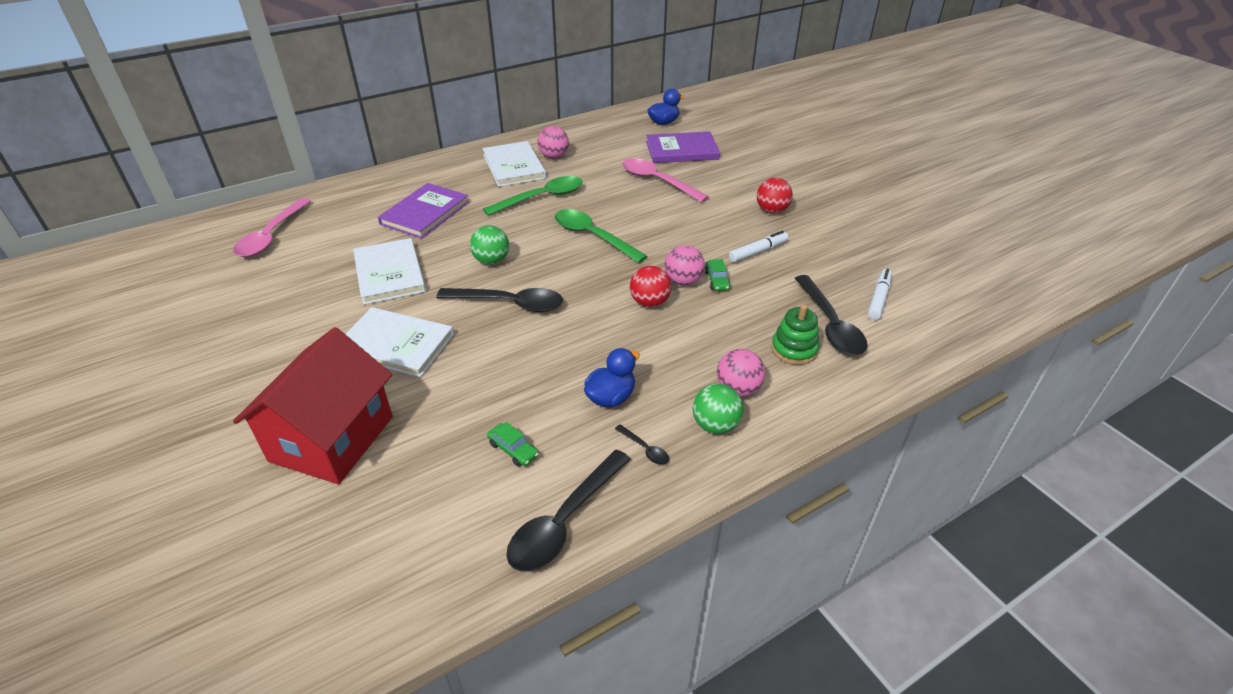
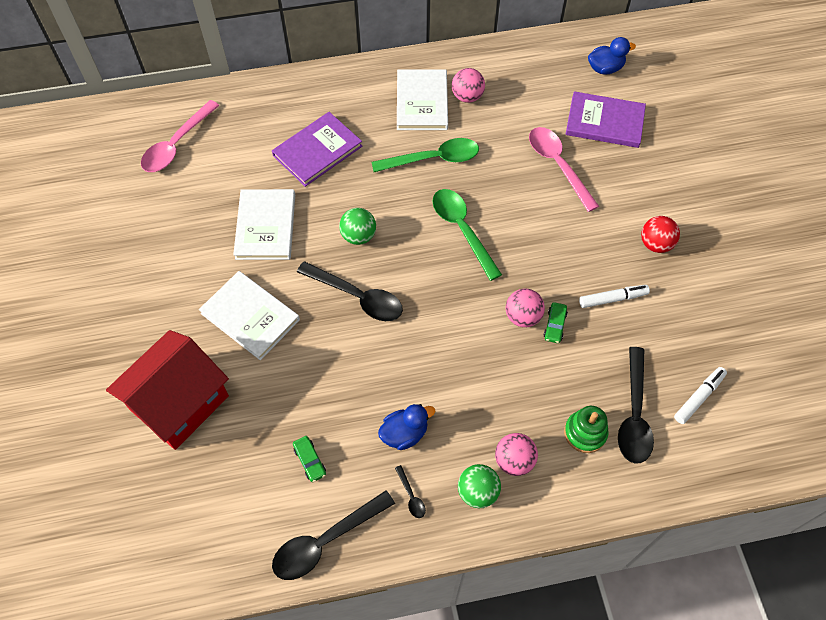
camera: 20 degrees right, 20 degrees up
(649, 302) = (480, 334): red ball -> none

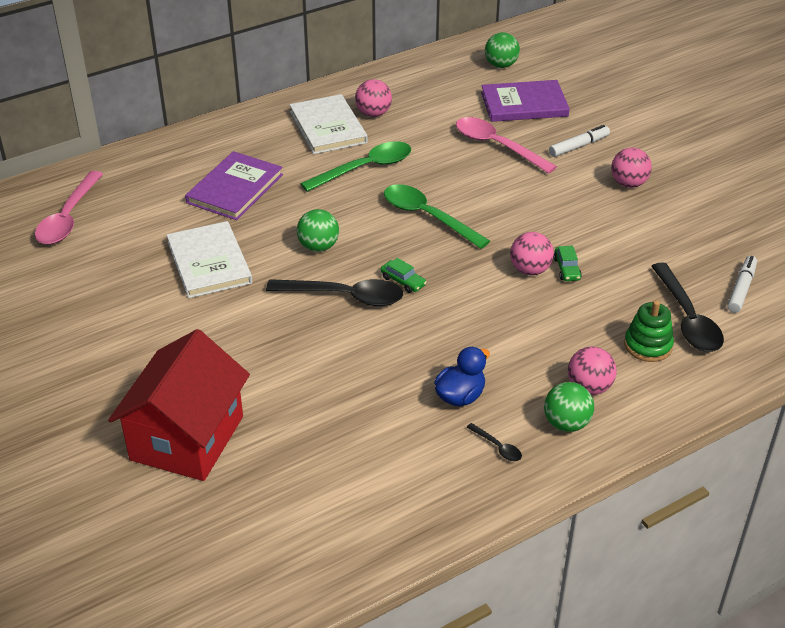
camera: 20 degrees left, 20 degrees down
(250, 316) = (231, 342): white book -> none
(310, 461) = (368, 448): green car -> green car (403, 281)
(325, 541) = (424, 513): black spoon -> none
(605, 68) = (501, 65): blue duck -> green ball
(613, 299) = (612, 234): white marker -> white marker (579, 146)
(655, 244) = (628, 183): red ball -> pink ball

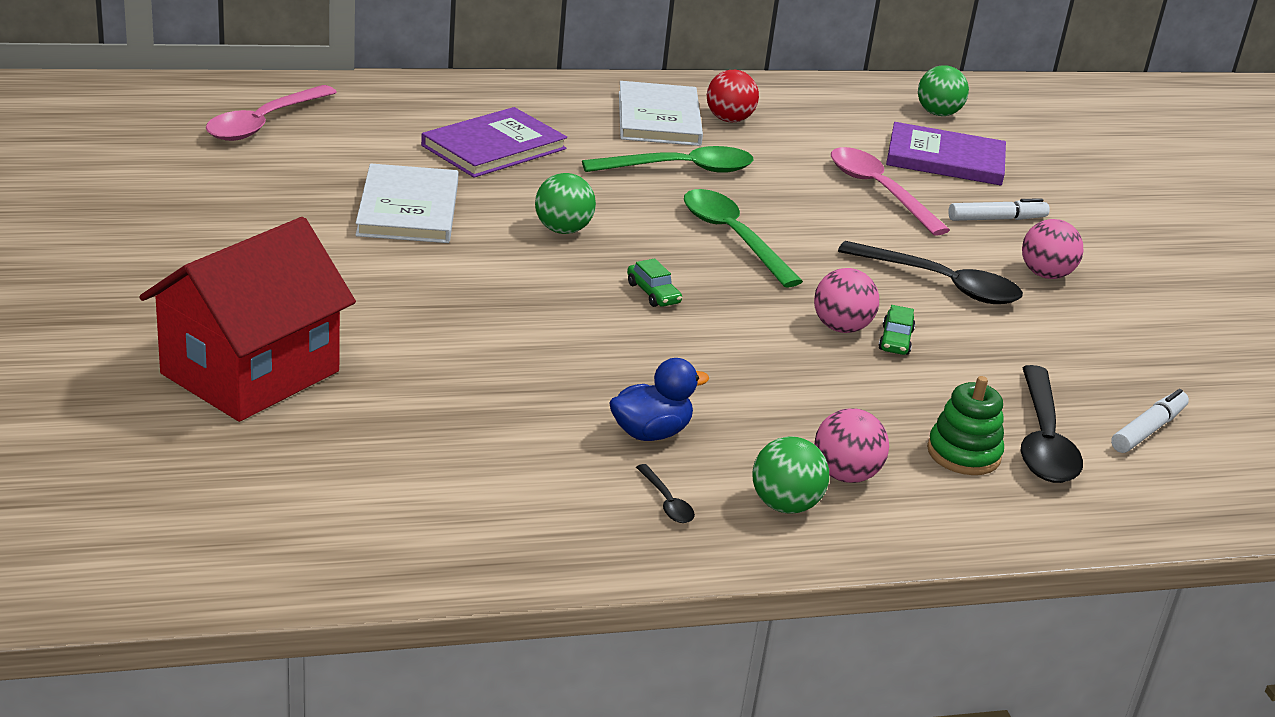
camera: 15 degrees right, 10 degrees down
(345, 296) = (563, 288): black spoon -> black spoon (941, 284)
(373, 113) = (729, 120): pink ball -> red ball

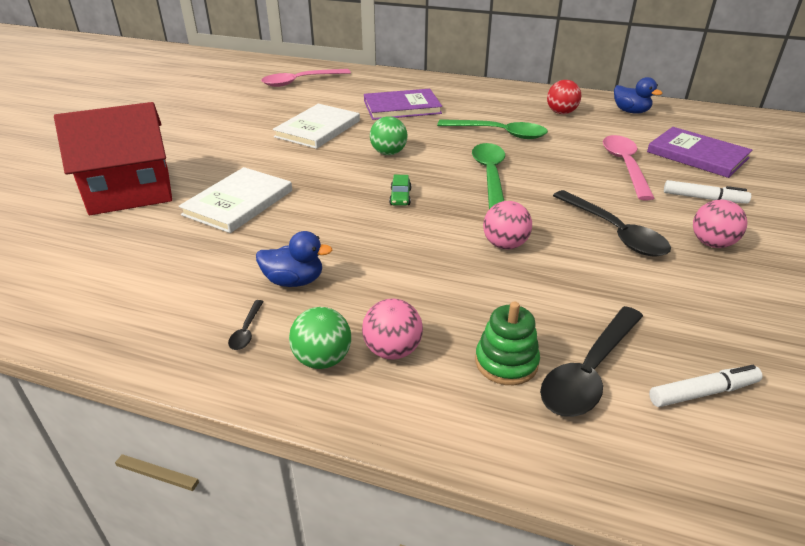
camera: 35 degrees right, 5 degrees up
(658, 118) = (516, 106): white book -> white book (238, 202)
(815, 103) = (630, 111): none -> blue duck
(895, 340) = (538, 262): green car -> none
(938, 113) = (718, 128): green ball -> none

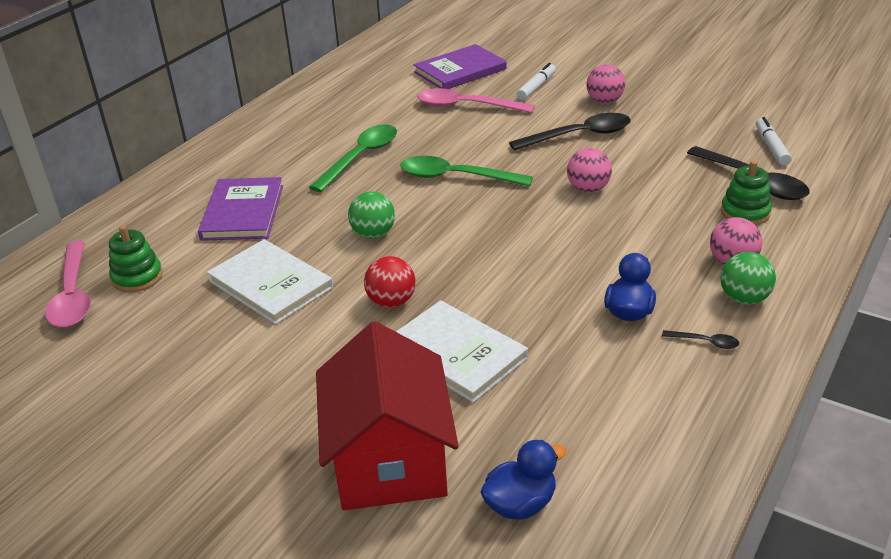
camera: 75 degrees left, 0 degrees up
(320, 93) = (137, 277): none -> green stacking toy
(400, 197) = (482, 235): green car -> none
(561, 113) = (329, 114): red ball -> red ball (391, 302)
(630, 111) = (350, 78): blue duck -> blue duck (520, 504)

